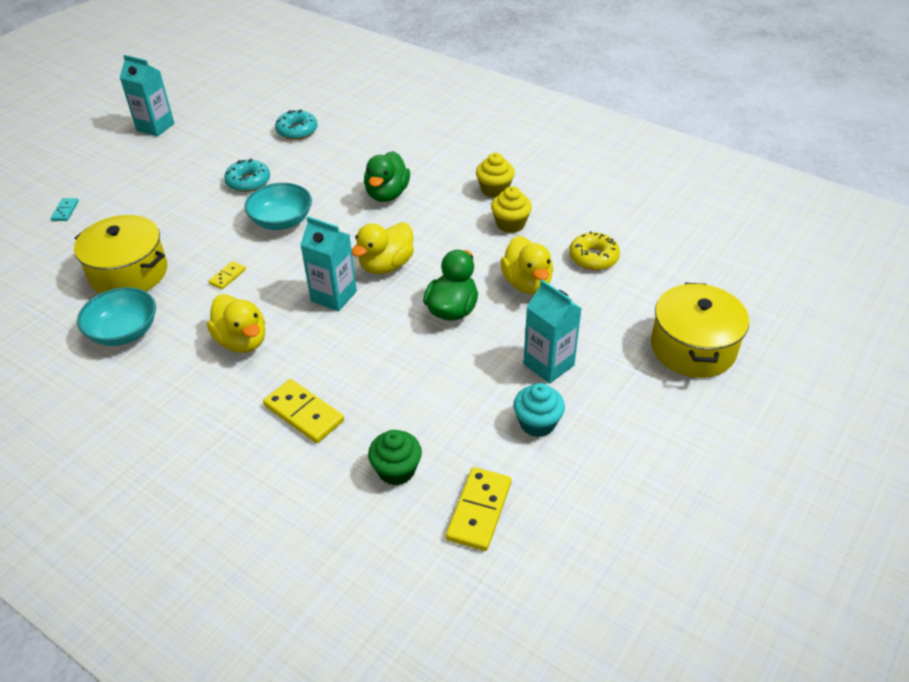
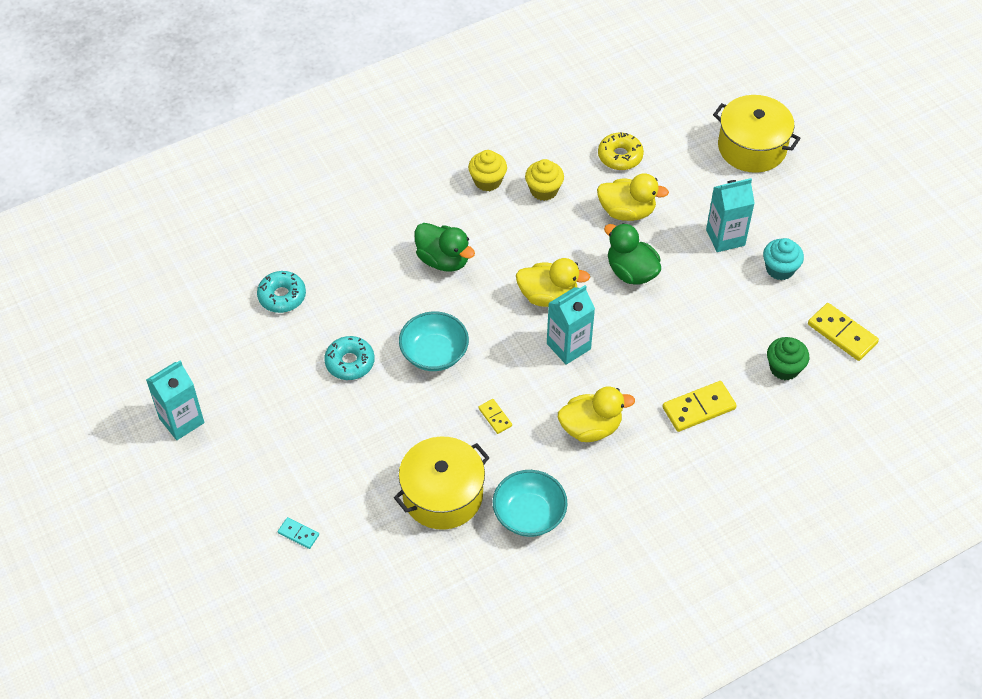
camera: 65 degrees left, 10 degrees up
(386, 265) = (548, 296): yellow duck -> yellow duck turned 60 degrees counterclockwise

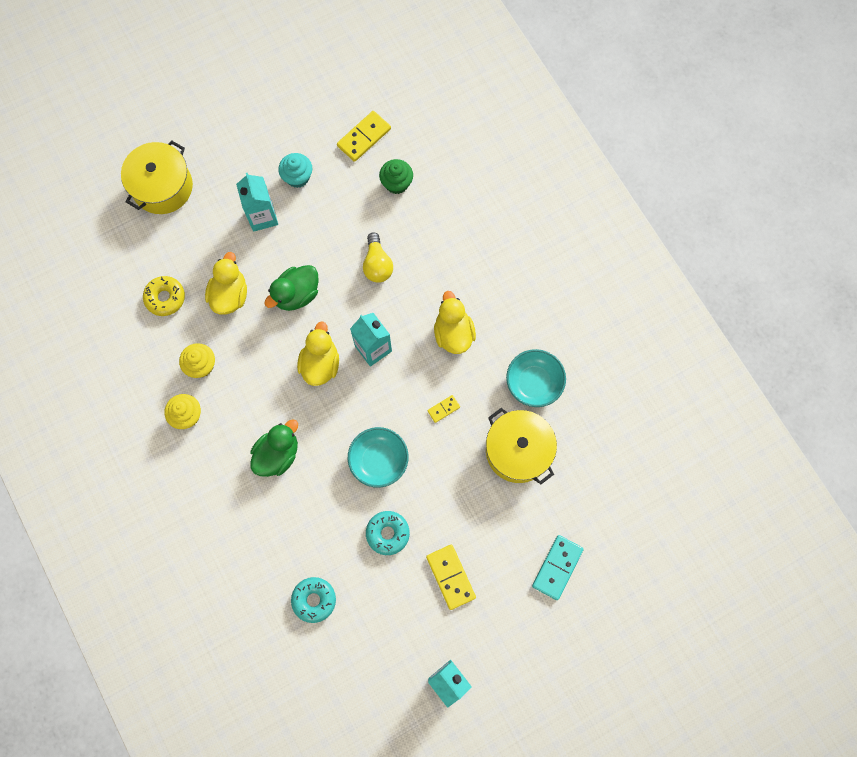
camera: 90 degrees left, 20 degrees up
(298, 534) = (557, 567): turquoise domino -> turquoise domino, size x1.86
(674, 349) = (377, 264): none -> yellow light bulb
(699, 408) = (434, 250): yellow domino -> yellow domino (451, 577)

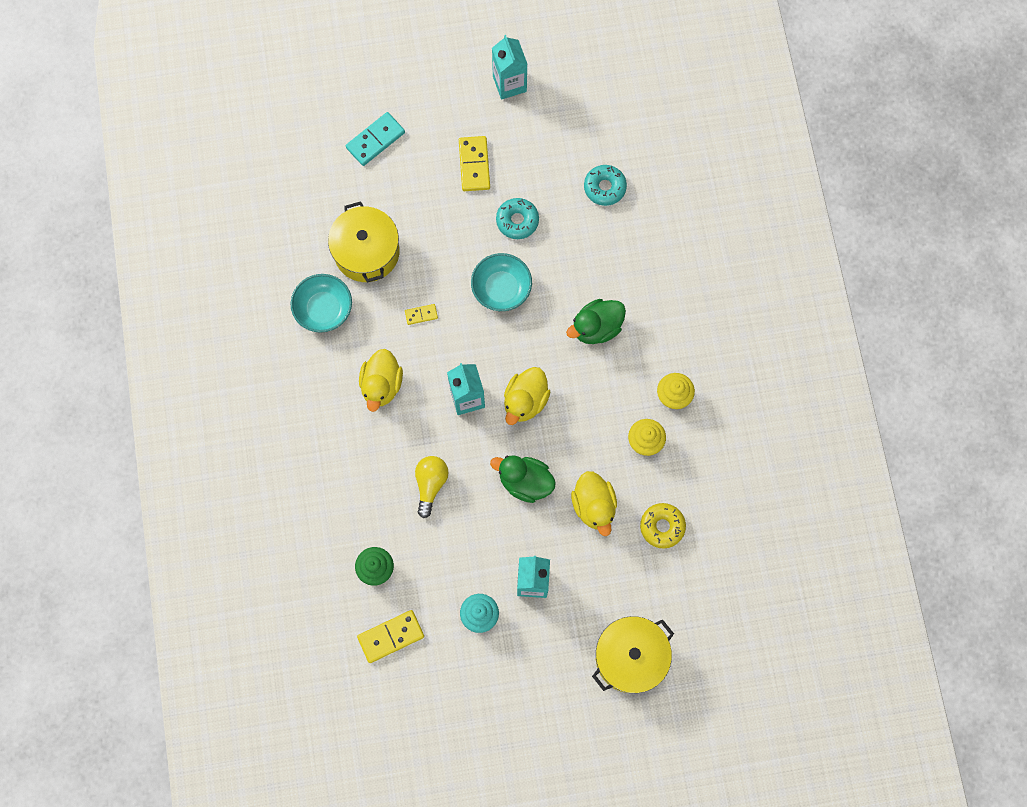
camera: 160 degrees left, 0 degrees up
(230, 295) = (594, 506): yellow duck -> yellow duck turned 45 degrees counterclockwise
(296, 294) = (525, 482): green duck -> green duck turned 135 degrees counterclockwise

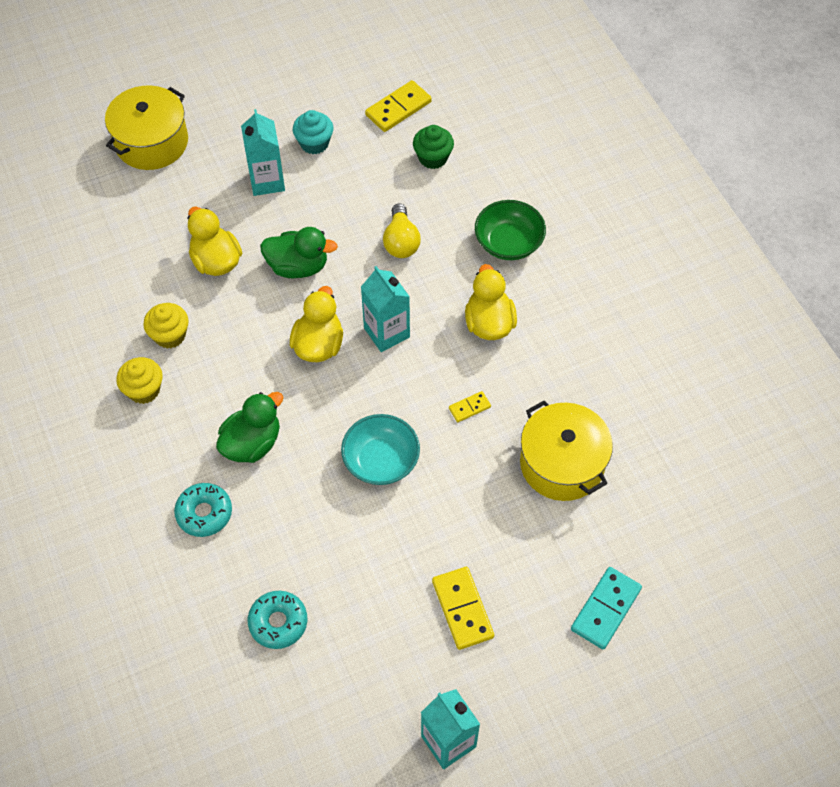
camera: 165 degrees right, 15 degrees down
(324, 309) = (587, 386): turquoise bowl -> none
(339, 459) = (508, 243): none -> green bowl
(517, 221) = (384, 549): turquoise donut -> turquoise donut (204, 513)
(662, 526) = (137, 258): yellow donut -> none

